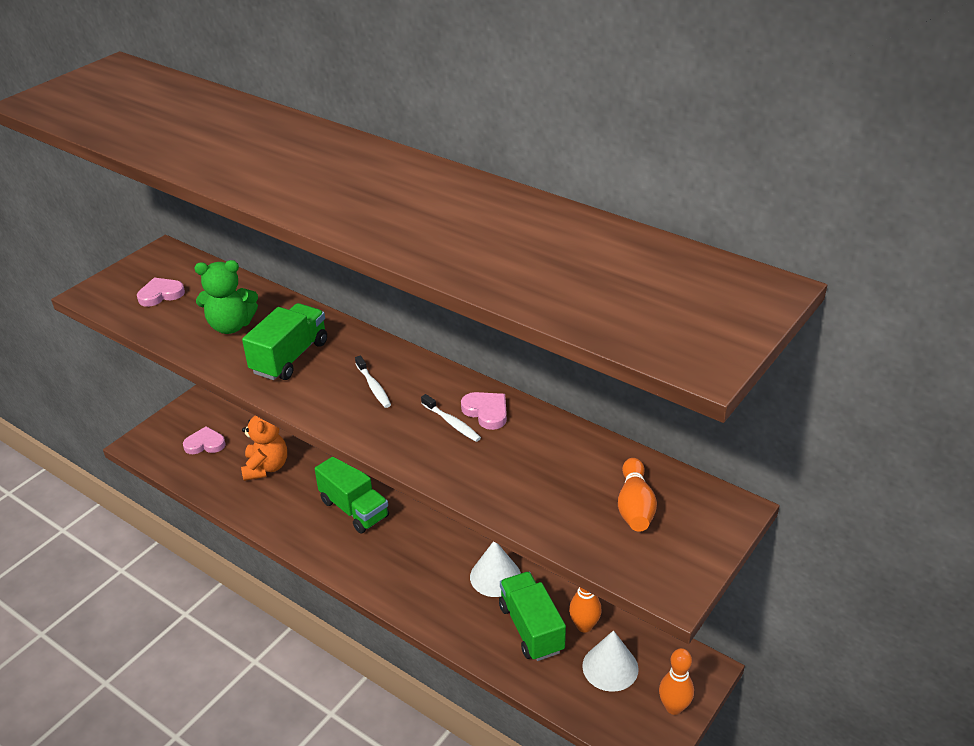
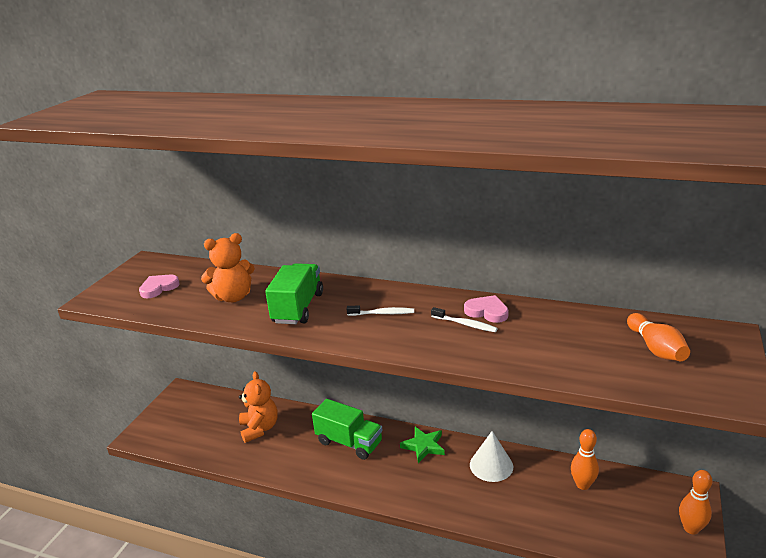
camera: 15 degrees left, 10 degrees down
(205, 444) = (198, 423): pink heart -> none
(231, 326) = (233, 297): green teddy bear -> orange teddy bear
(373, 387) = (383, 313): white toothbrush -> white toothbrush turned 45 degrees counterclockwise
(433, 534) = (423, 446): none -> green star
(531, 628) = (543, 497): green truck -> none
(610, 667) = (622, 511): white cone -> none

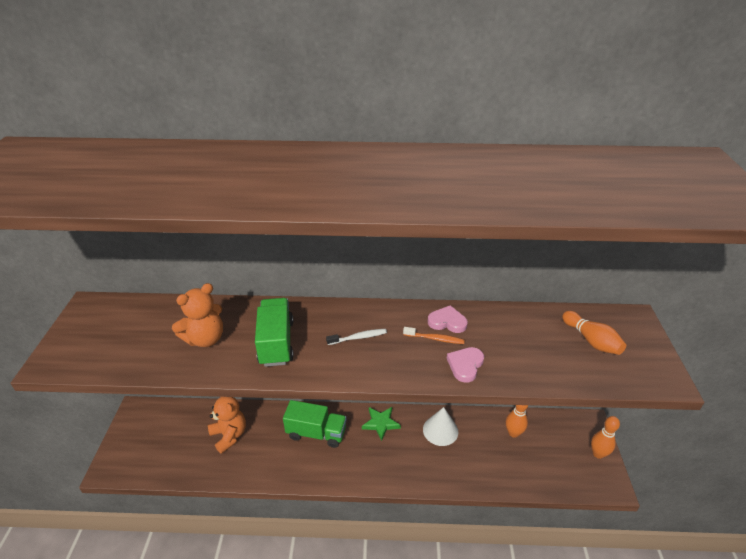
camera: 20 degrees left, 10 degrees up
(158, 288) = (119, 338): pink heart -> pink heart (465, 365)
(465, 324) = (435, 339): white toothbrush -> orange toothbrush

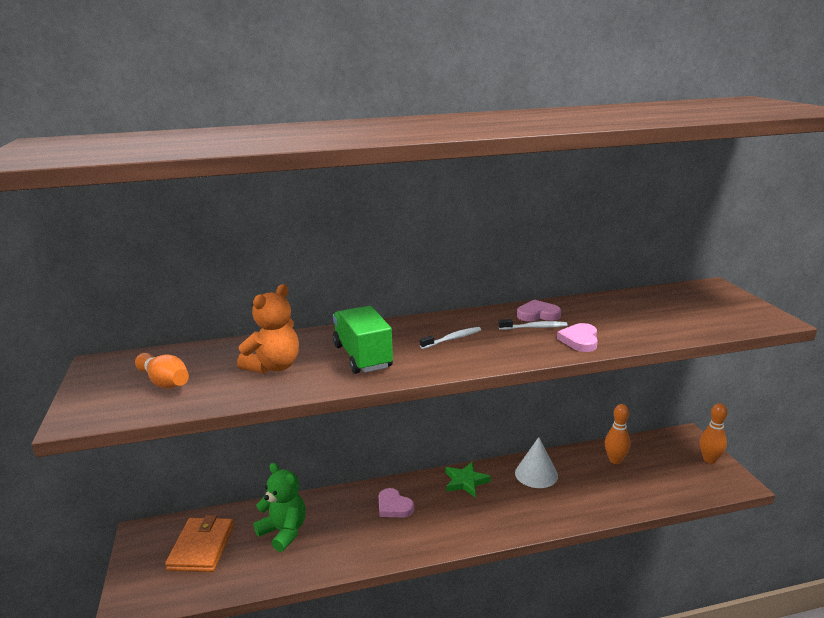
camera: 15 degrees left, 15 degrees down
(170, 434) = (202, 547): none -> orange wallet
(229, 435) = (284, 532): orange teddy bear -> green teddy bear
(316, 433) = (394, 506): green truck -> pink heart
(435, 339) = (535, 327): orange toothbrush -> white toothbrush
(591, 340) = (686, 306): orange bowling pin -> orange bowling pin (164, 382)

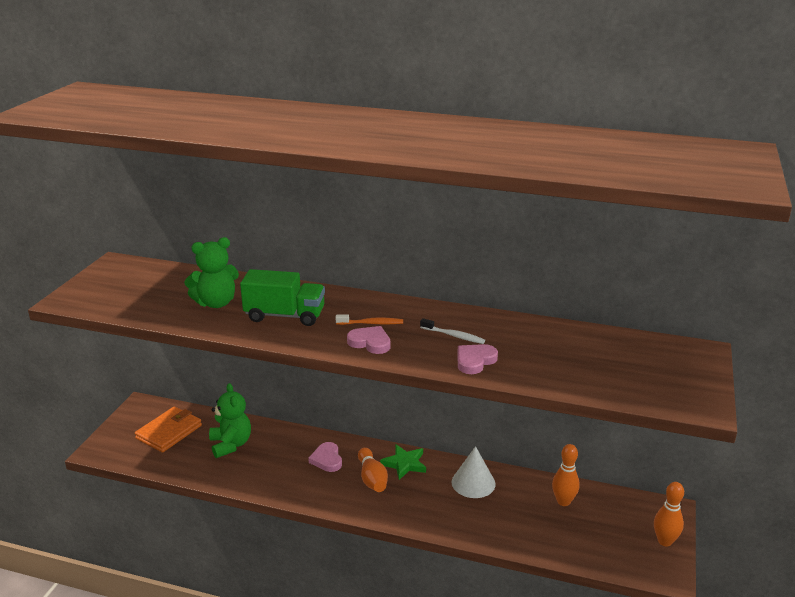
camera: 30 degrees right, 5 degrees up
(164, 382) = (137, 291): orange bowling pin -> orange bowling pin (372, 478)
(274, 366) = (216, 303): orange teddy bear -> green teddy bear
(362, 356) = (285, 316): green truck -> green truck turned 90 degrees clockwise
(453, 339) = (371, 323): white toothbrush -> orange toothbrush
(538, 314) = (475, 324): pink heart -> pink heart (370, 342)

